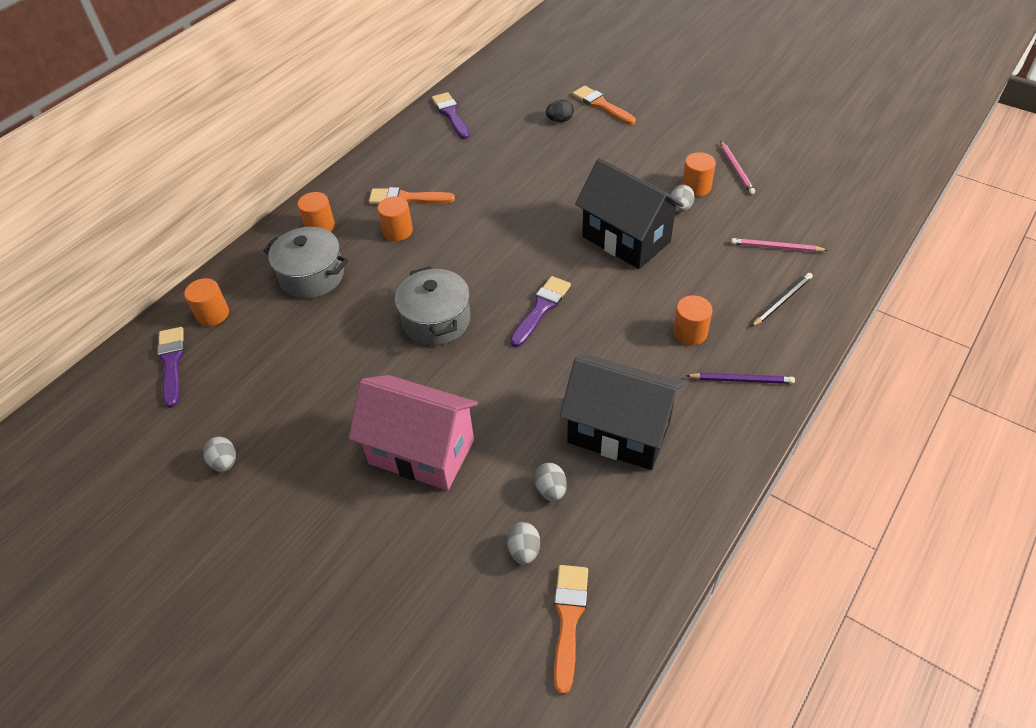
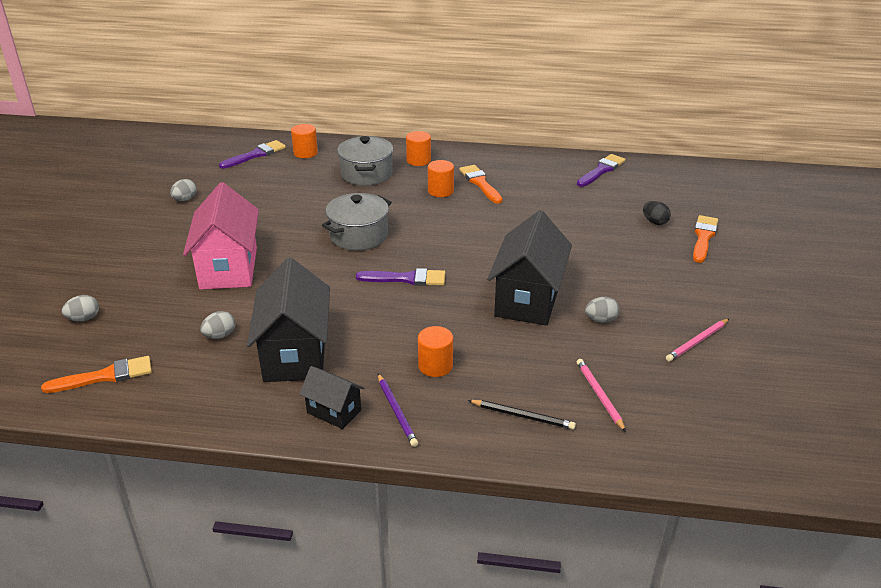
camera: 60 degrees right, 15 degrees down
(524, 550) = (159, 338): grey egg -> grey egg (84, 318)
(696, 187) = (641, 322): orange cylinder -> none
(722, 425) = (334, 411): none -> black house

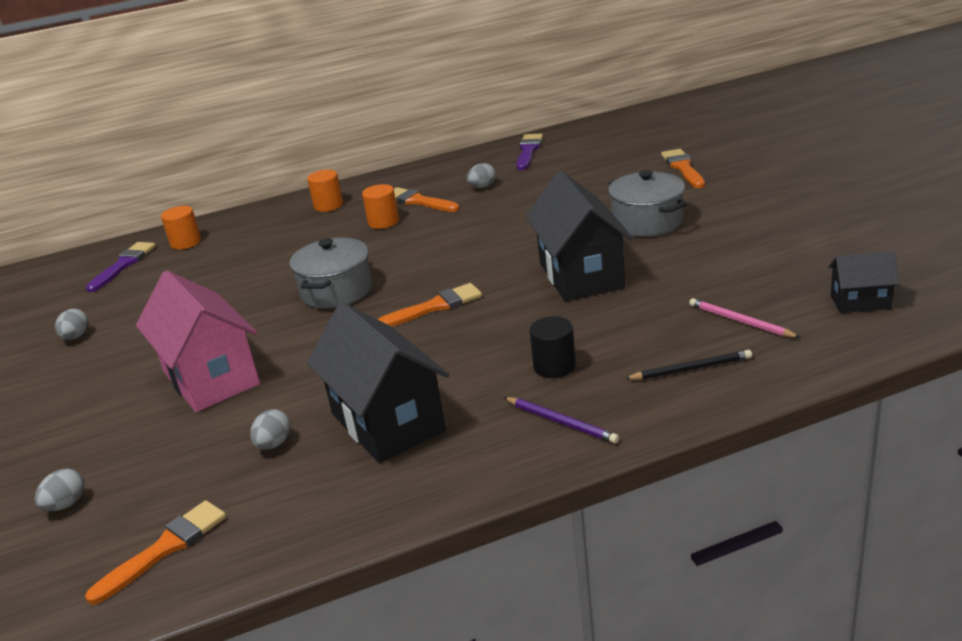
camera: 25 degrees left, 5 degrees down
(334, 411) = (493, 453): black house -> black house (860, 302)
(366, 174) = (282, 236): grey pot -> grey pot (647, 222)
(406, 279) = (434, 307): purple brush -> orange brush
(435, 366) = (554, 366): orange cylinder -> black cylinder
(600, 320) = (669, 263): grey egg -> grey egg (482, 187)
(655, 222) = (626, 172): black egg -> none
(697, 342) = (773, 245): pink pencil -> none

